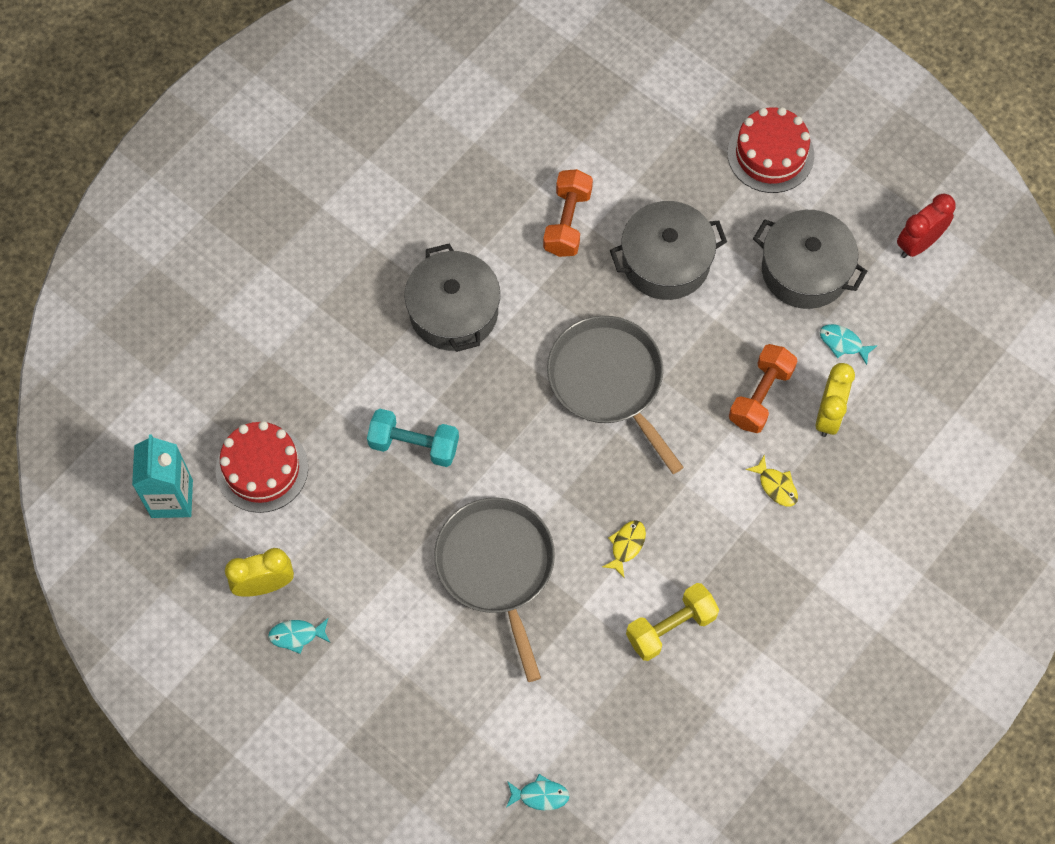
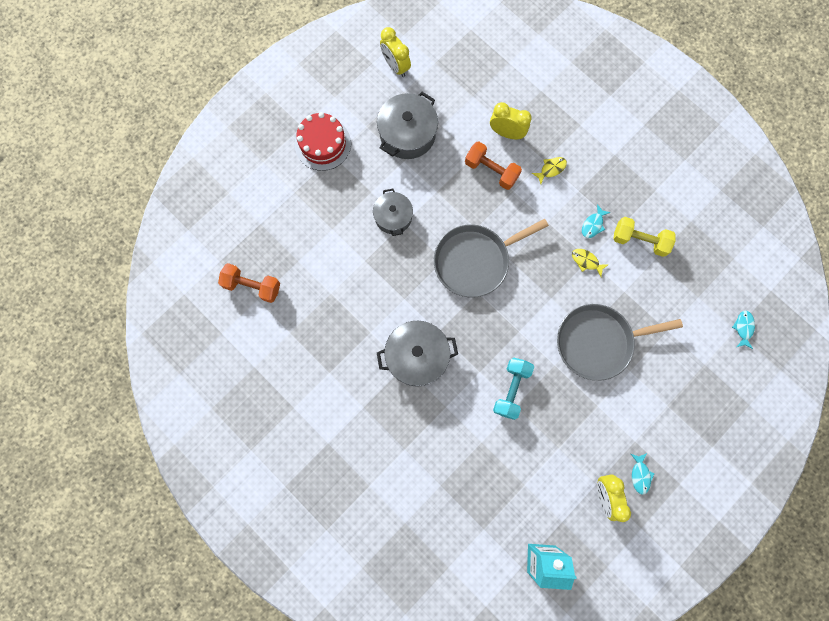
camera: 85 degrees left, 10 degrees up
(262, 468) = (522, 494): red cake -> none
(567, 222) = (358, 276): orange dumbbell -> orange dumbbell (252, 286)
(666, 261) = (393, 217): grey pot -> grey pot, size x0.65
(671, 627) = (639, 240): yellow dumbbell -> yellow dumbbell turned 45 degrees counterclockwise
(843, 343) = (459, 118): turquoise fish -> turquoise fish (593, 225)
(918, 243) = (395, 66): red clock -> yellow clock

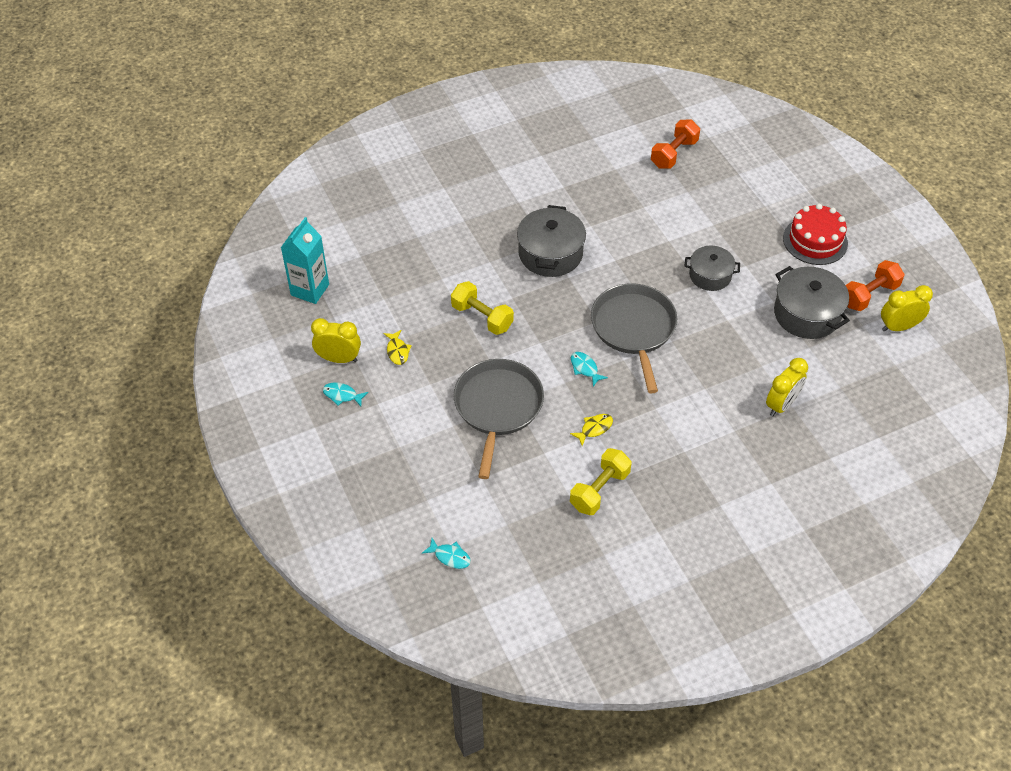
camera: 110 degrees right, 25 degrees down
(491, 171) = (737, 375): orange dumbbell -> orange dumbbell (869, 295)
(511, 389) = (482, 317): turquoise dumbbell -> yellow dumbbell
(551, 169) = (721, 433): yellow fish -> yellow fish (397, 351)
(593, 225) = (636, 450): turquoise fish -> turquoise fish (585, 368)

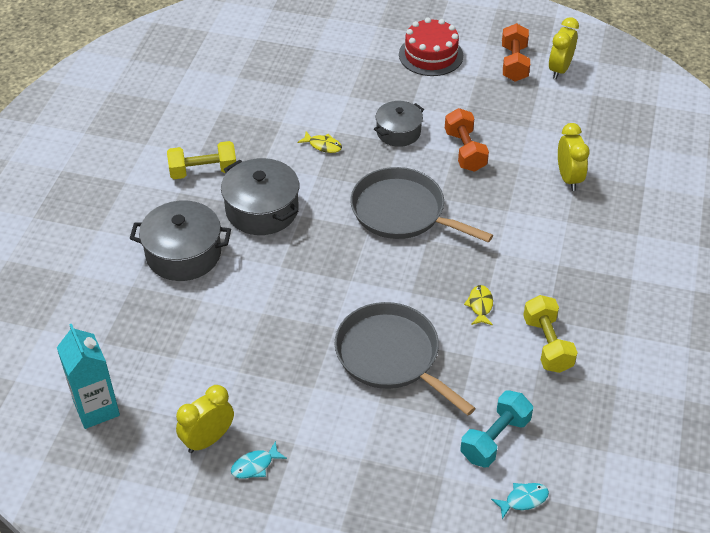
camera: 50 degrees left, 5 degrees down
(397, 351) = (249, 387): yellow fish -> yellow fish (323, 145)
(482, 317) = (279, 301): yellow dumbbell -> yellow dumbbell (203, 171)
(485, 509) = (495, 439): none -> turquoise dumbbell
(585, 368) = (410, 269): turquoise fish -> none
(674, 154) = (249, 68): orange dumbbell -> orange dumbbell (465, 151)
(807, 314) = (496, 106): grey pot -> grey pot (183, 254)

